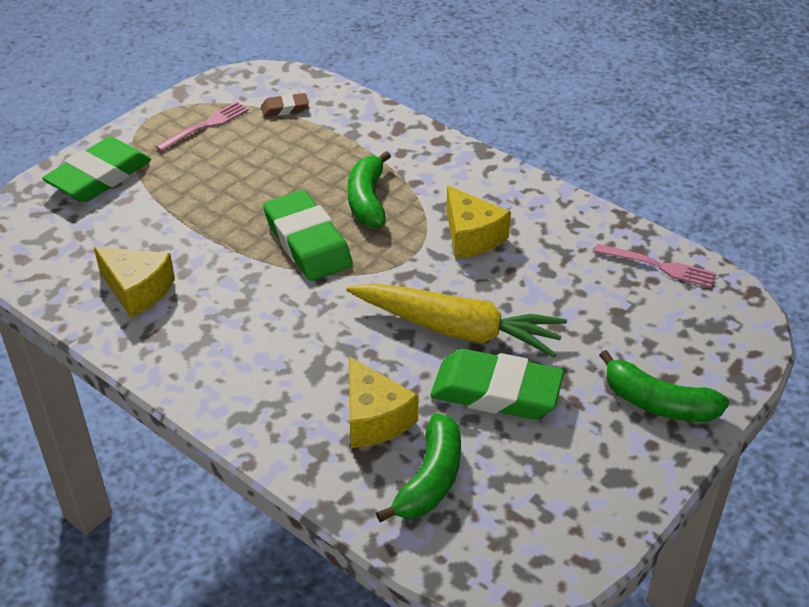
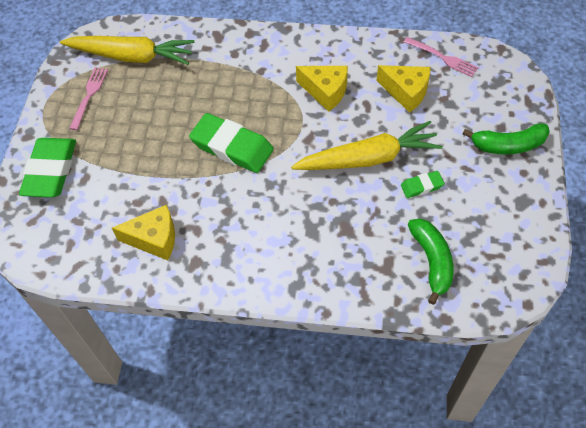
camera: 30 degrees left, 15 degrees up
(285, 108) = (131, 56): brown eraser -> yellow carrot
(367, 200) = (243, 98): green banana -> none
(374, 418) = (371, 242): yellow cheese -> yellow cheese (406, 92)
(496, 391) = (421, 186): green eraser -> green eraser, size x0.49
(659, 266) = (442, 58): pink fork -> pink fork turned 45 degrees clockwise

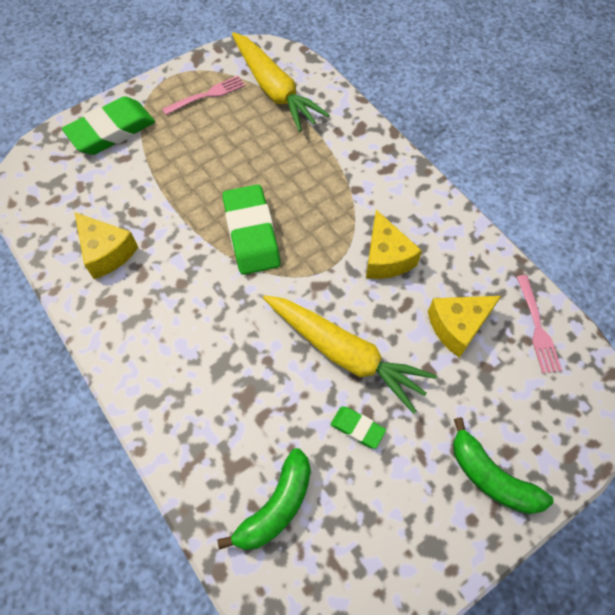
camera: 45 degrees right, 5 degrees up
(406, 92) = (457, 326): yellow cheese -> yellow cheese turned 75 degrees clockwise

